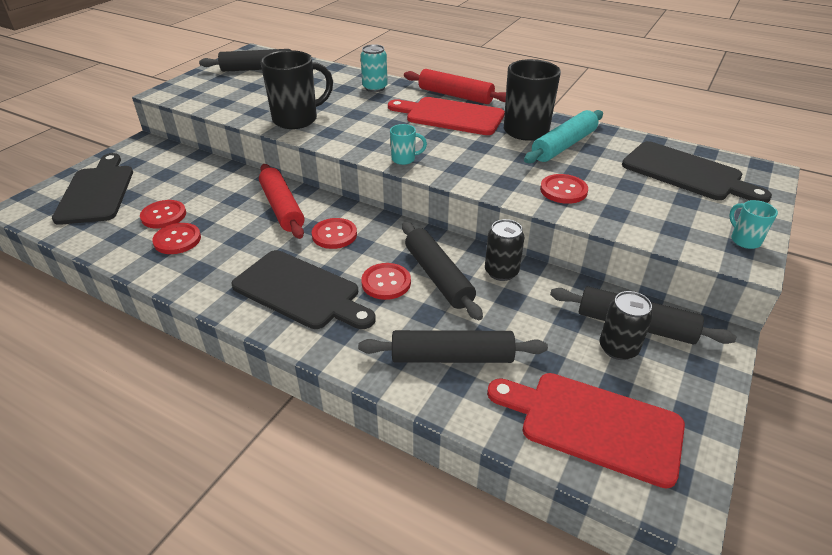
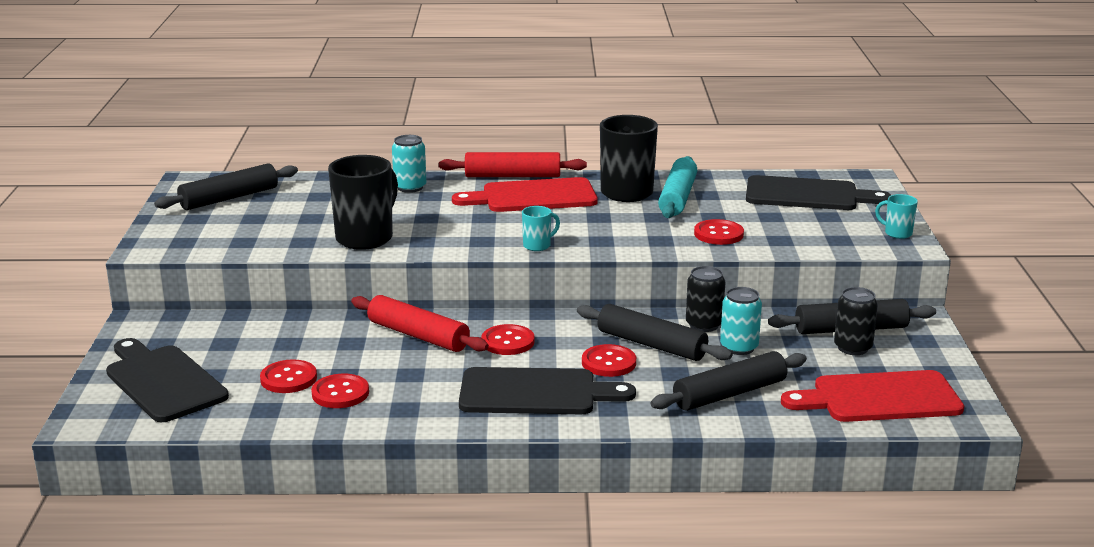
camera: 30 degrees left, 15 degrees down
(509, 307) = (739, 347): none -> turquoise can

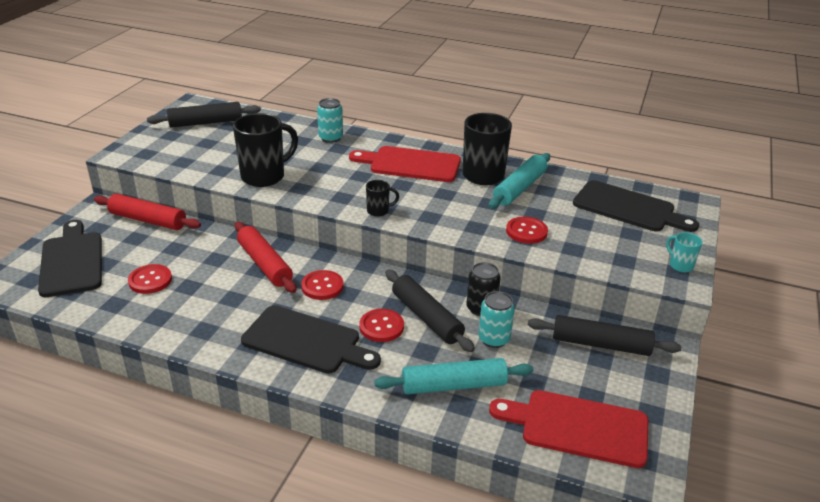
camera: 20 degrees right, 10 degrees up
(340, 393) = (173, 303): red button -> none
(512, 176) = (410, 142): red rolling pin -> red rolling pin (148, 220)
(538, 246) = (378, 211): turquoise mug -> black mug
(730, 394) = (454, 385): black rolling pin -> turquoise rolling pin
(853, 348) = (589, 365): black can -> none

